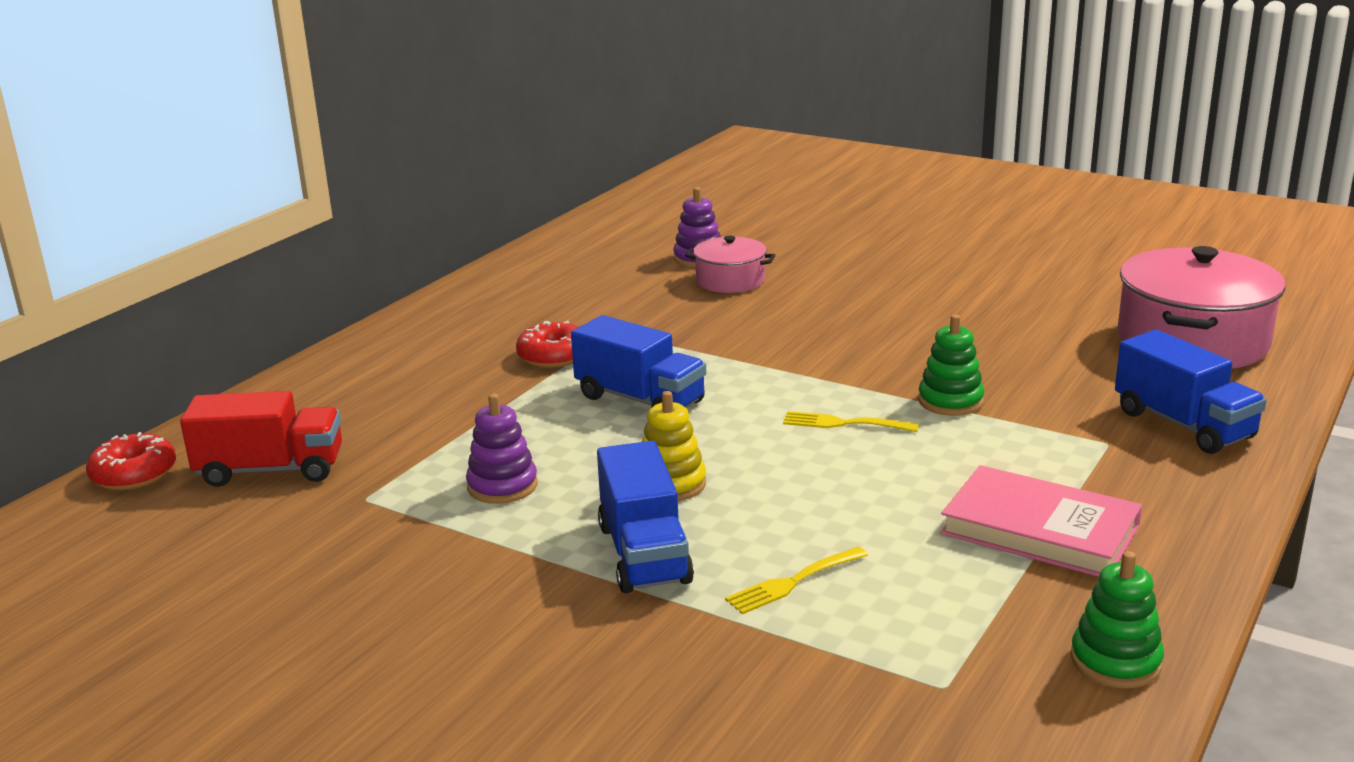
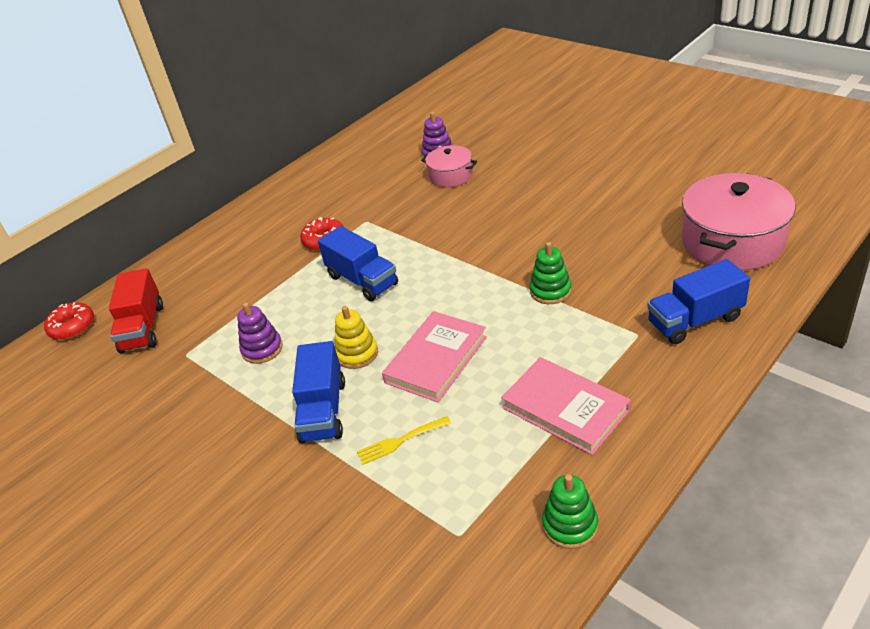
camera: 15 degrees right, 15 degrees up
(271, 470) = (143, 328): red truck -> red truck turned 75 degrees clockwise
(806, 485) = (436, 359): none -> pink book
(844, 423) = (477, 307): yellow fork -> none
(1183, 425) = (695, 320): blue truck -> blue truck turned 90 degrees clockwise

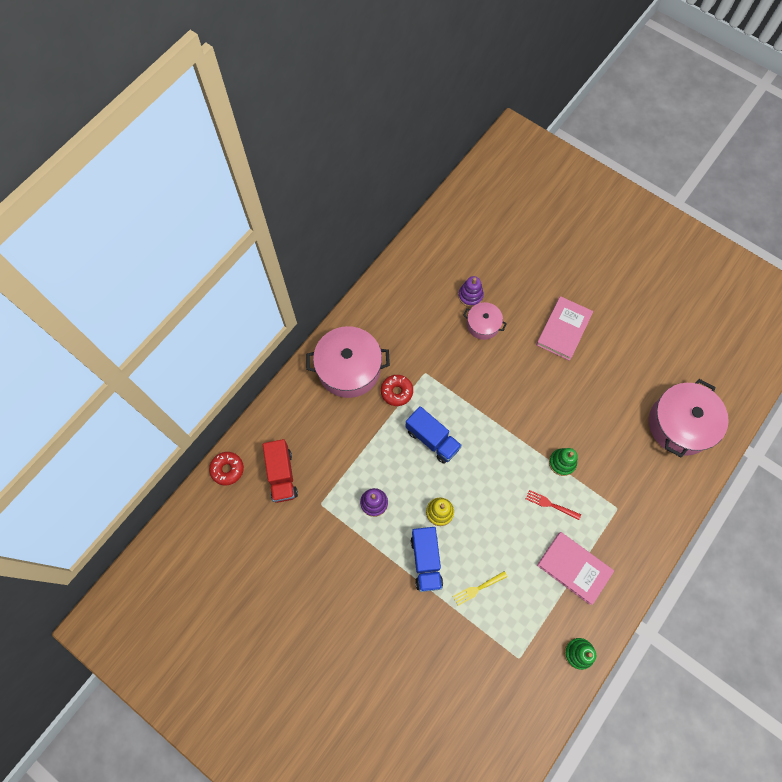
camera: 10 degrees left, 30 degrees up
(267, 225) = (349, 369): none -> pink pot
(436, 359) = (492, 521): pink book -> pink book (563, 329)
(530, 336) = (550, 504): none -> red fork
(695, 320) = (652, 498): blue truck -> none

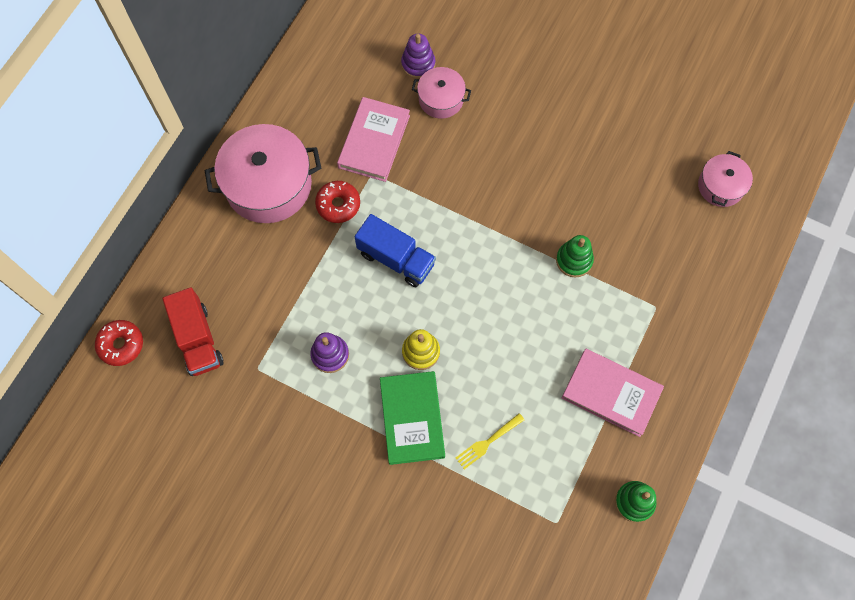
camera: 10 degrees left, 0 degrees up
(426, 561) = (412, 418): blue truck -> green book
(550, 504) = (567, 317): red fork -> none
(563, 329) = (549, 89): pink book -> pink book (374, 141)
(680, 424) = (721, 186): pink pot -> pink pot, size x0.54

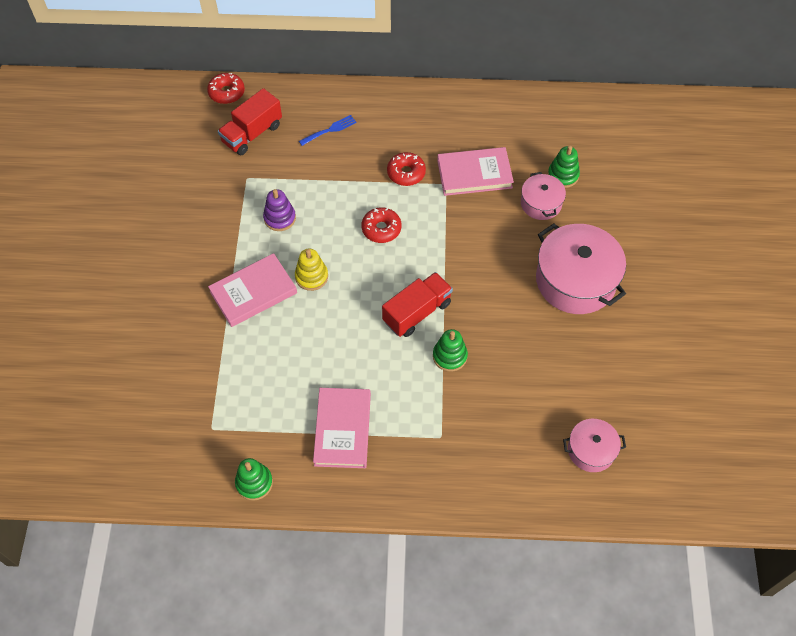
camera: 65 degrees right, 10 degrees down
(239, 256) = (330, 130): none -> blue fork
(268, 185) = (397, 123): pink pot -> pink pot (575, 280)
(396, 259) = (381, 229): blue truck -> red donut
(412, 418) = (253, 292): green book -> pink book
(418, 64) = (563, 175): purple stacking toy -> green stacking toy
(487, 442) = (257, 352): yellow fork -> none
(512, 268) = (417, 312): none -> red truck

